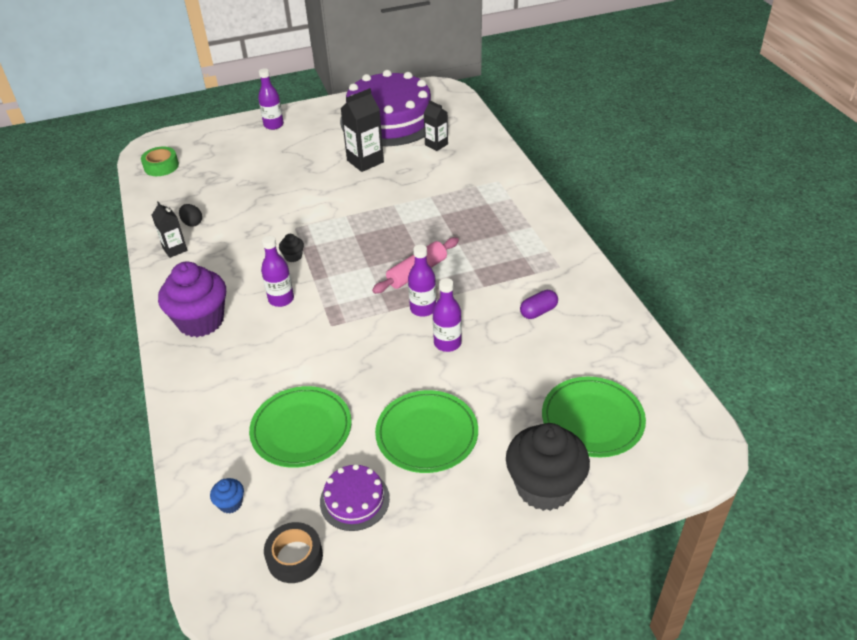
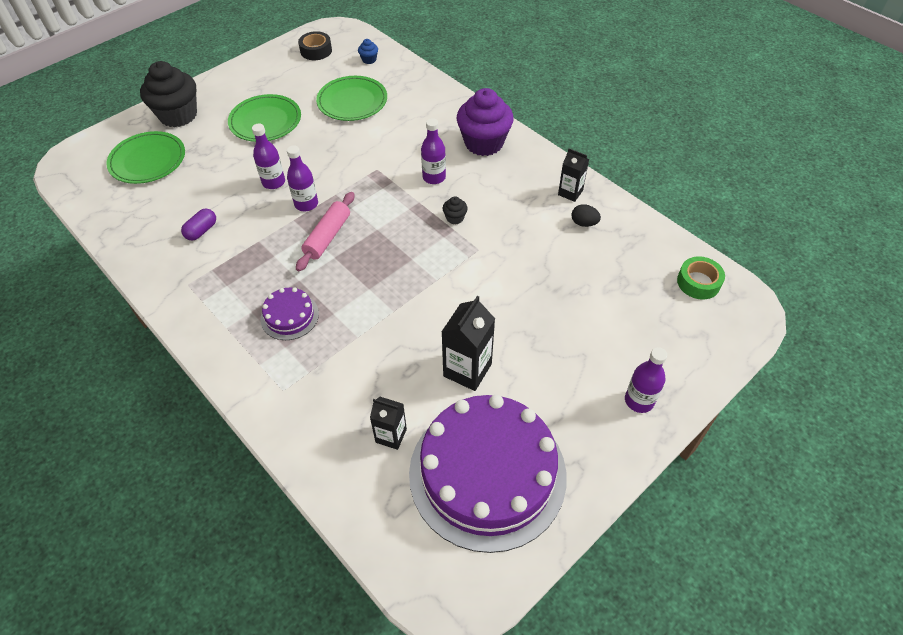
camera: 155 degrees right, 10 degrees up
(354, 500) = (296, 79): purple cake -> purple cake (289, 316)

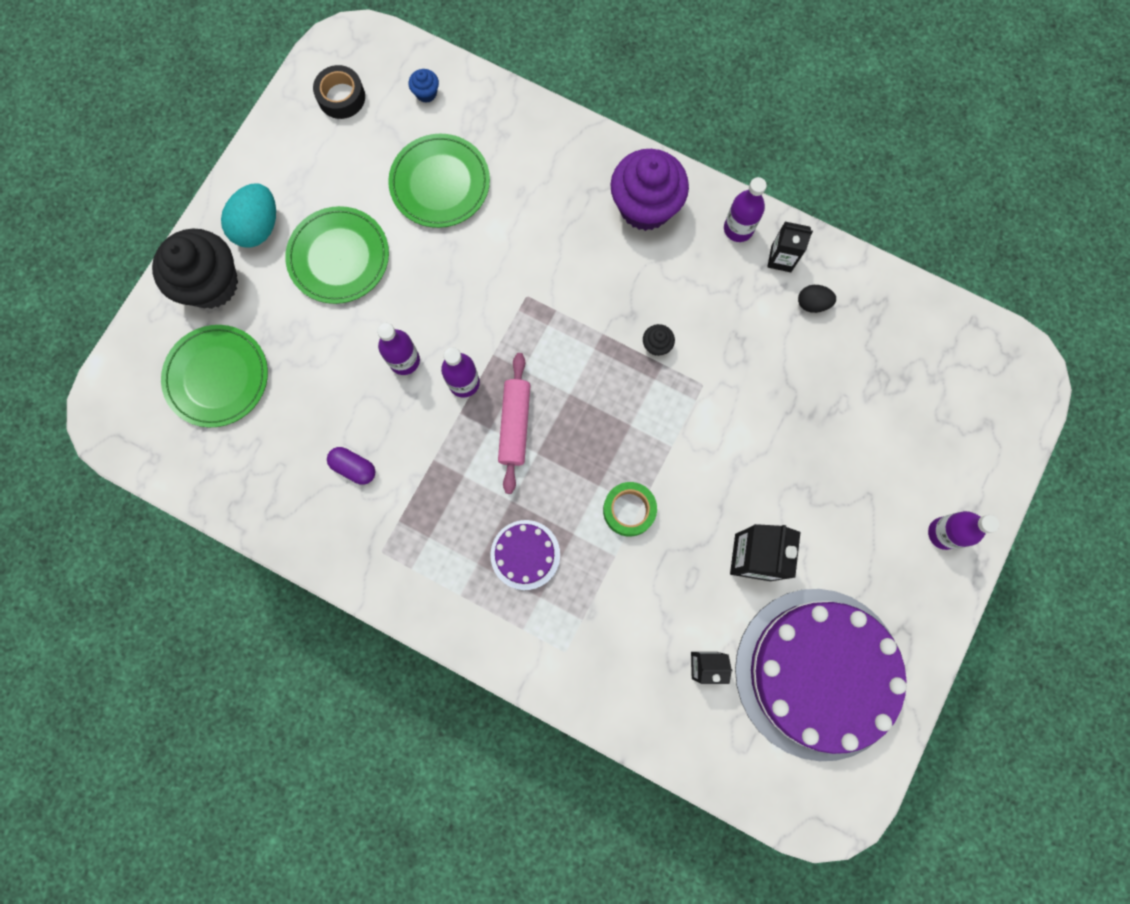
camera: 20 degrees left, 25 degrees up
(201, 231) = (354, 467): purple capsule -> purple capsule turned 75 degrees counterclockwise
(226, 96) = (258, 227): none -> turquoise egg
(434, 177) = (605, 287): purple bottle -> purple bottle (738, 229)
(698, 282) = (965, 351): green tape -> green tape (629, 510)

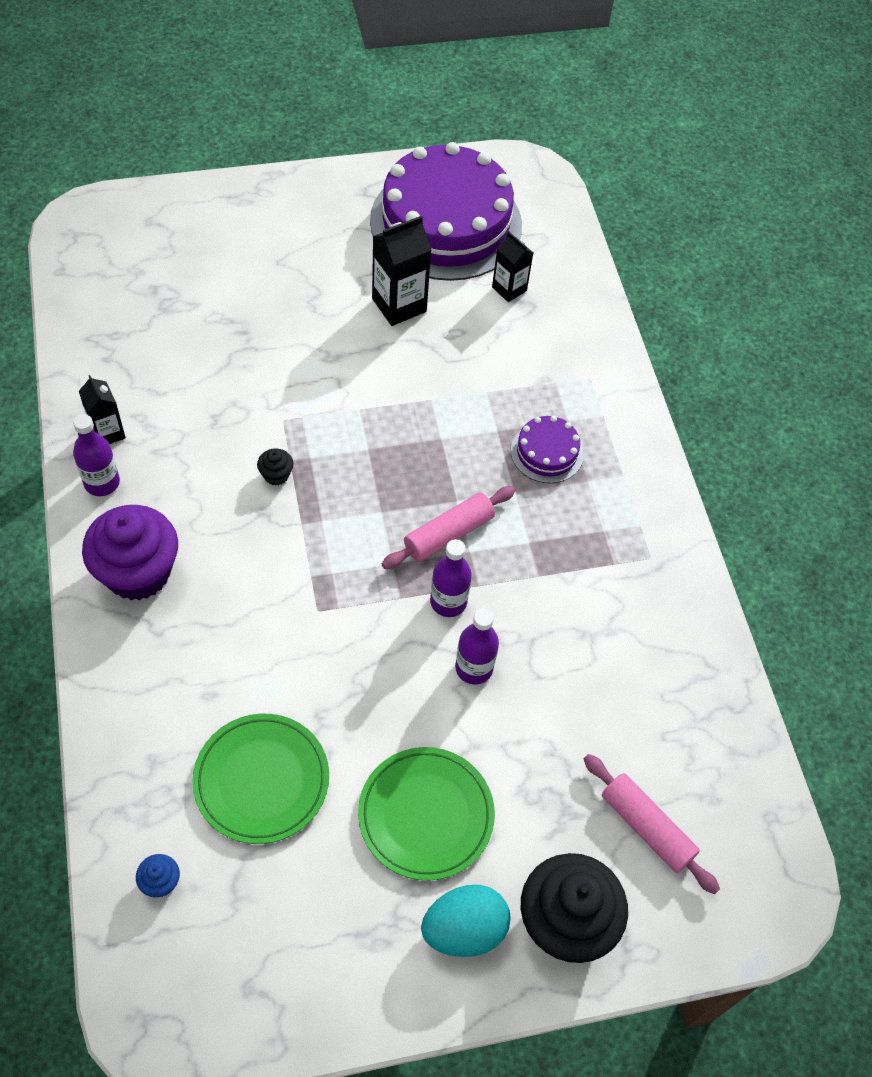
camera: 135 degrees left, 20 degrees down
(217, 377) = (646, 827): green plate -> pink rolling pin
(341, 97) = (236, 976): black tape -> none
(354, 467) = (607, 633): purple capsule -> none
(629, 510) = (441, 405): green tape -> none
(812, 303) = (135, 386): black egg -> none
(943, 533) = (268, 205): purple bottle -> none

